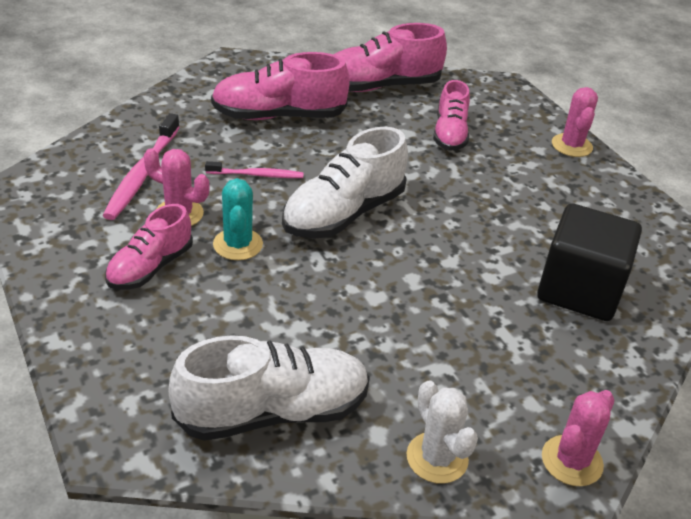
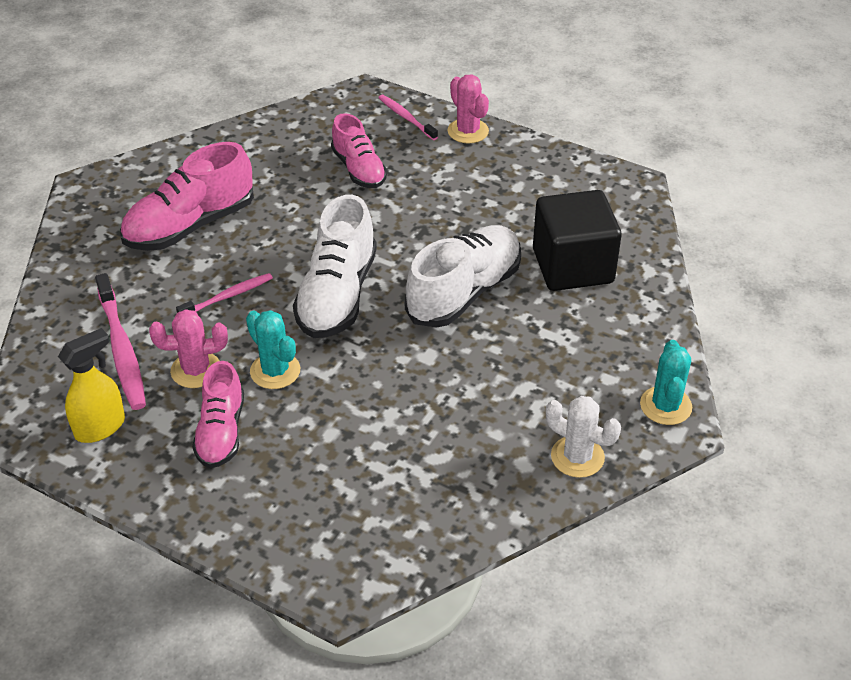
camera: 30 degrees left, 5 degrees up
(70, 218) = (100, 427): none -> yellow spray bottle
(273, 412) = (434, 492): white shoe -> white shoe (464, 292)
(380, 86) = (254, 147): pink shoe -> none
(525, 115) = (406, 117): none -> pink toothbrush
(572, 461) = (665, 406): pink cactus -> turquoise cactus

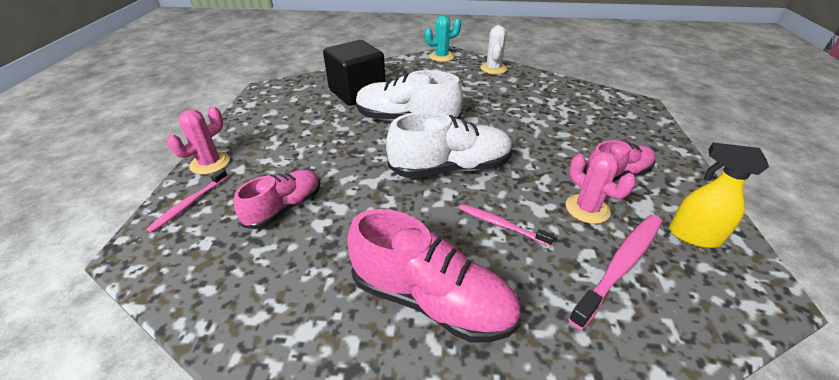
camera: 115 degrees left, 5 degrees down
(275, 371) = (545, 170): turquoise cactus -> none

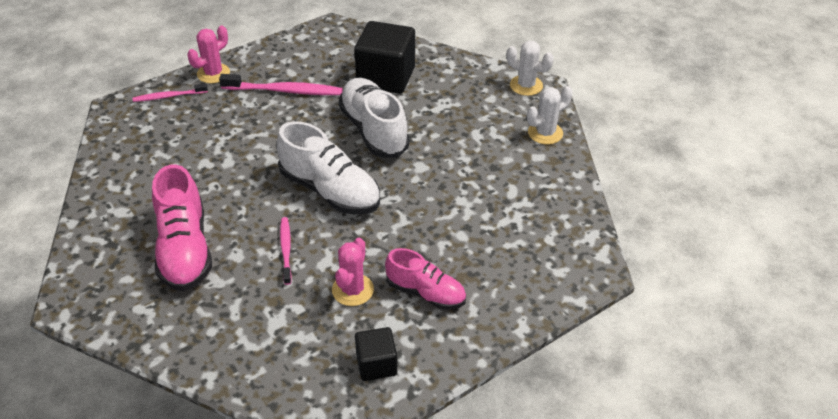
camera: 50 degrees right, 5 degrees up
(210, 163) = (213, 73): pink cactus -> pink cactus turned 45 degrees counterclockwise
(285, 208) = (204, 138): pink shoe -> none
(441, 57) = (526, 85): turquoise cactus -> white cactus
(621, 265) = (299, 330): pink toothbrush -> pink toothbrush (285, 91)
(693, 236) = (376, 364): yellow spray bottle -> black cube

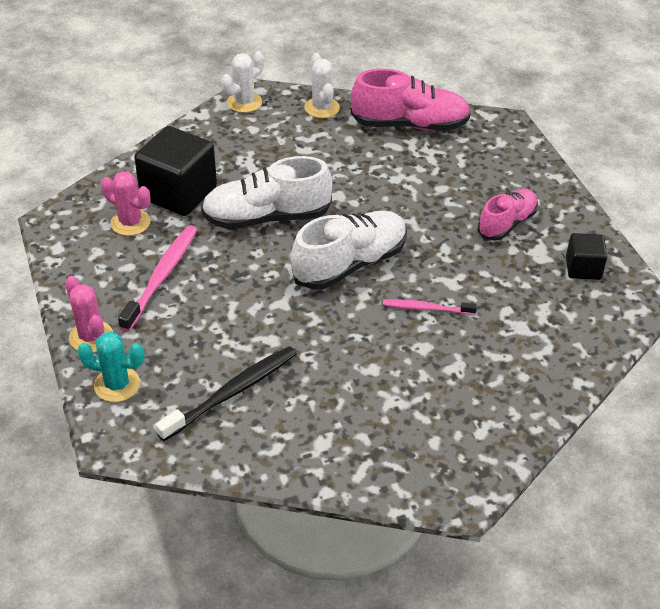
camera: 75 degrees left, 0 degrees up
(168, 96) = (117, 385): pink toothbrush -> turquoise cactus
(168, 153) = (232, 392): none -> black toothbrush
(184, 249) = (403, 388): pink shoe -> pink shoe (410, 125)
(353, 290) = (492, 269): pink cactus -> pink cactus (130, 223)

